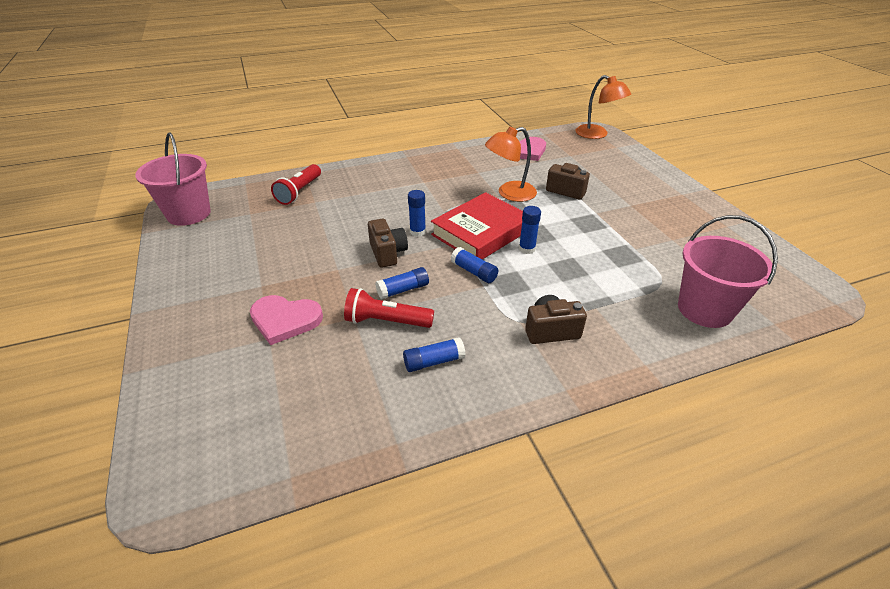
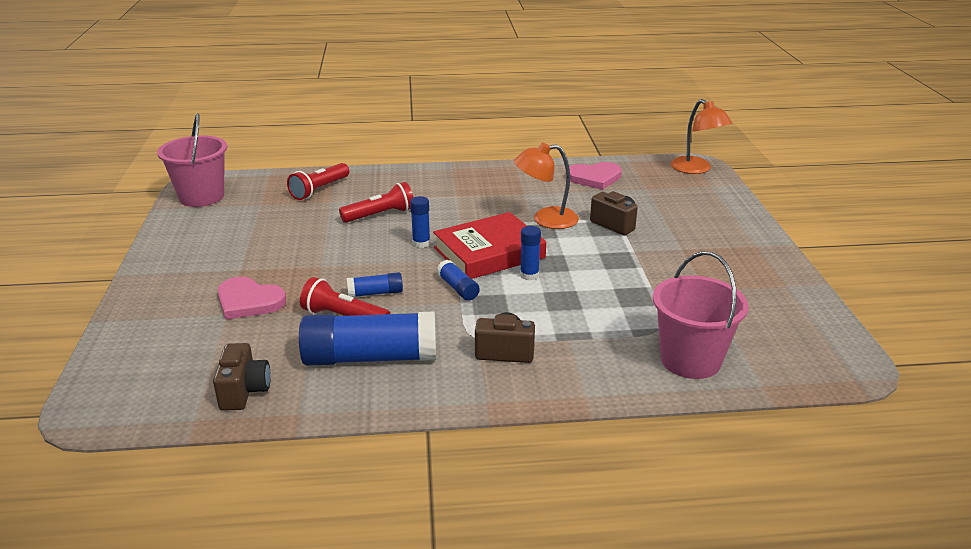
camera: 15 degrees right, 10 degrees down
(367, 209) = (380, 215): none -> red flashlight
(388, 253) = (379, 259): brown camera -> brown camera (244, 391)
(434, 361) = (370, 357): blue glue stick -> blue glue stick, size x2.17

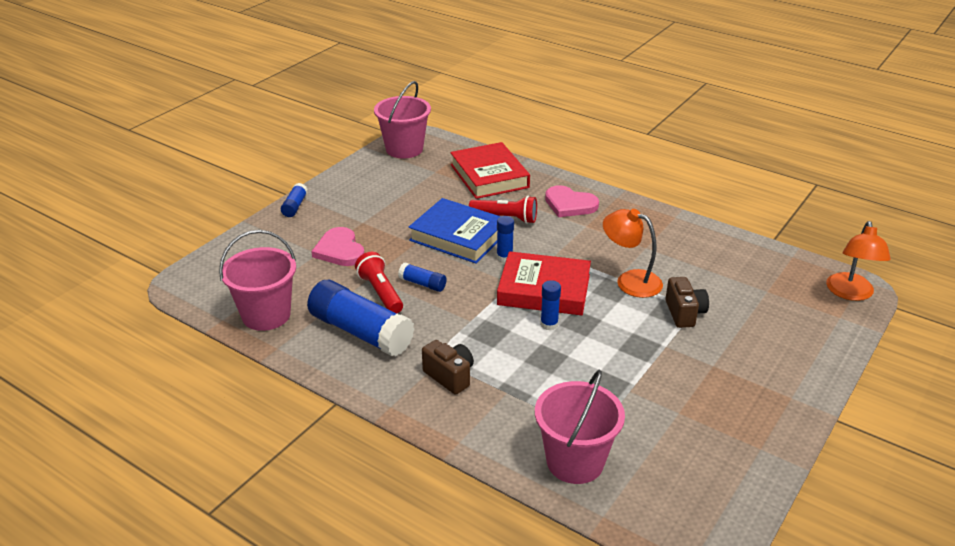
camera: 40 degrees right, 5 degrees up
(244, 391) = (266, 315): brown camera -> pink bucket
(319, 190) = (489, 176): red flashlight -> red book
(356, 244) = (458, 236): none -> blue book
(458, 288) = (482, 308): blue glue stick -> blue glue stick (295, 206)
(594, 178) = (731, 259): pink heart -> pink heart (569, 204)

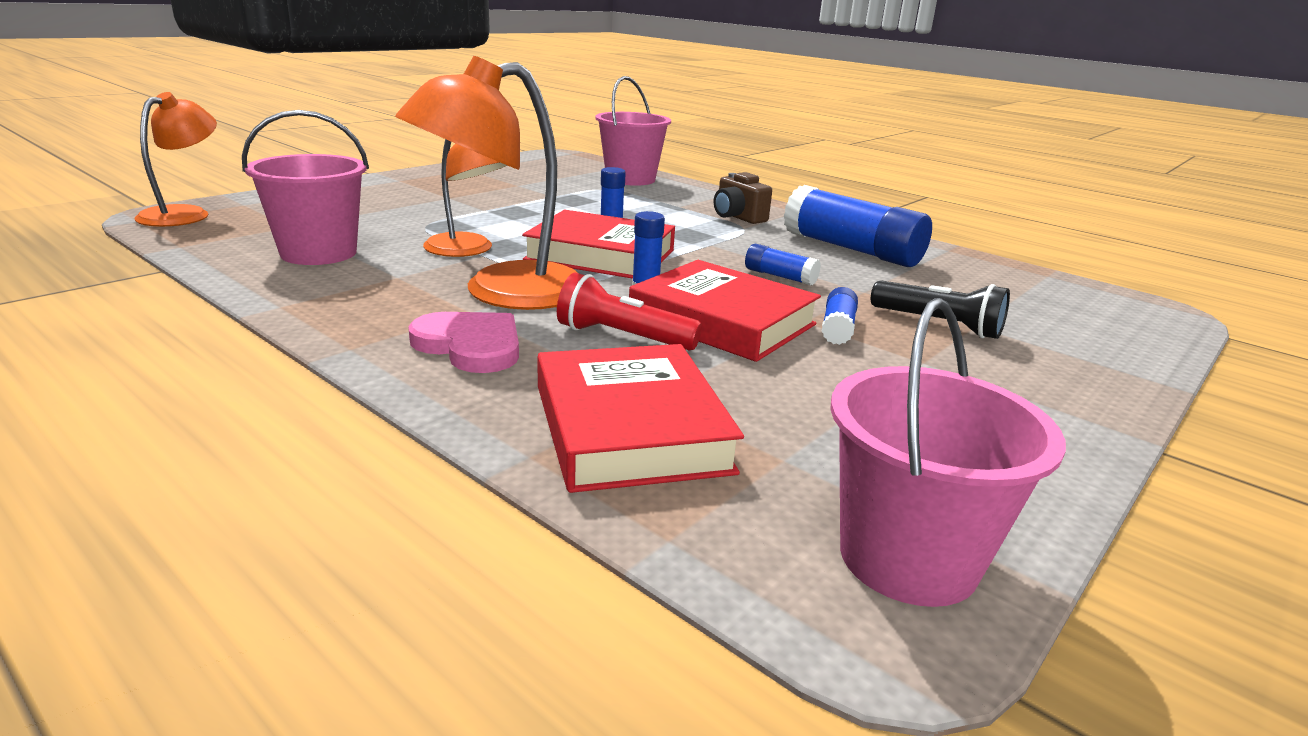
camera: 175 degrees left, 10 degrees down
(266, 315) = (991, 272): pink bucket -> pink bucket (318, 253)
(295, 206) = (1105, 407): blue glue stick -> blue glue stick (837, 328)
(339, 250) = (938, 325): pink heart -> black flashlight
(380, 292) = (841, 275): red flashlight -> none
(458, 236) = (722, 321): blue book -> red book
(580, 242) = (503, 293): none -> orange lamp
(684, 313) = (430, 223): brown camera -> none

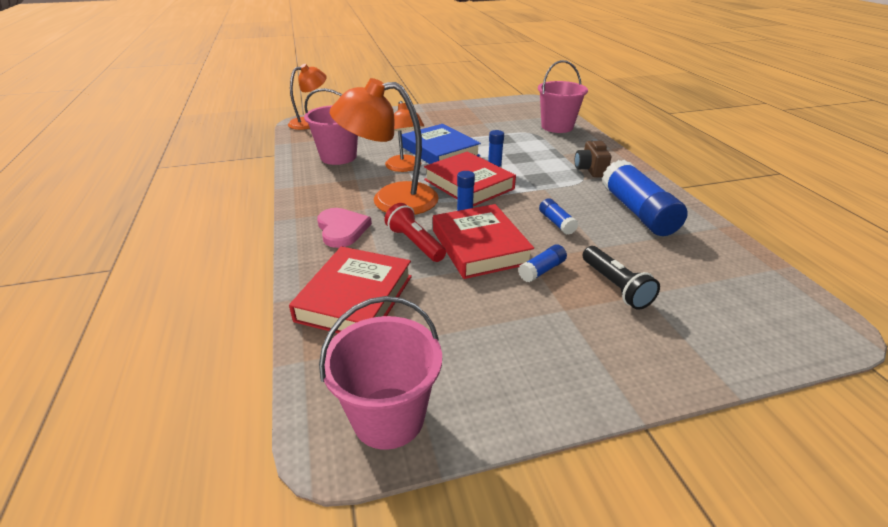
camera: 35 degrees right, 10 degrees up
(498, 224) = (440, 151): none -> blue book

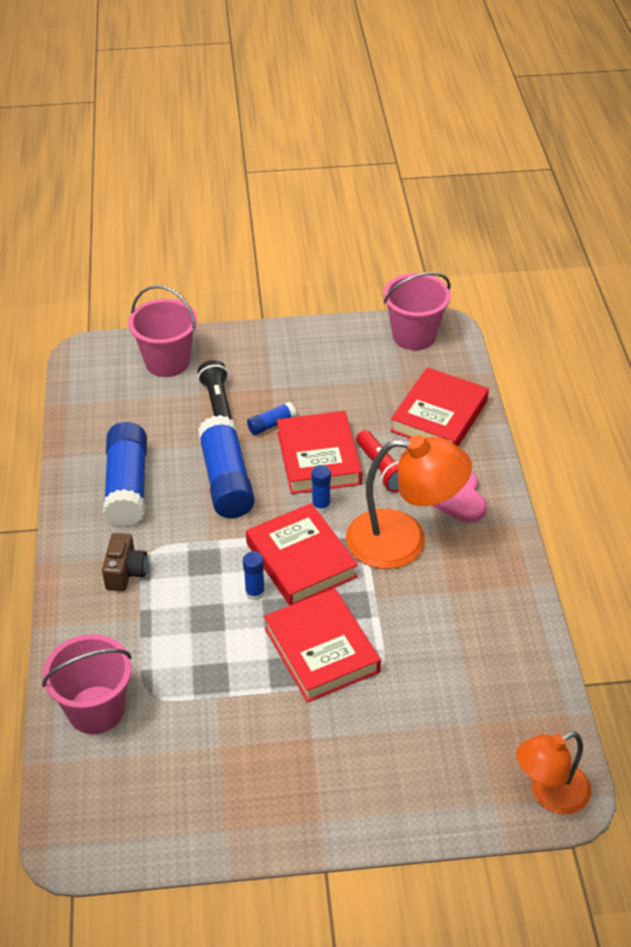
camera: 170 degrees left, 10 degrees up
(338, 157) = (479, 654): pink bucket -> pink bucket (167, 362)
(405, 167) = (380, 611): orange lamp -> none
(440, 151) = (321, 650): blue book -> red book
(556, 223) = (226, 480): blue glue stick -> blue glue stick, size x2.17

